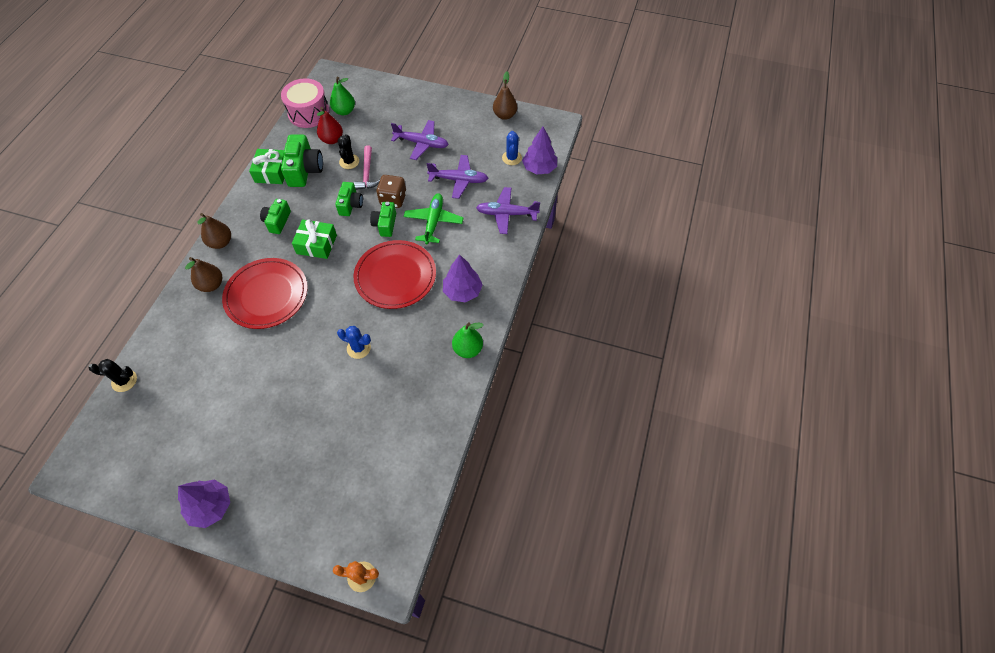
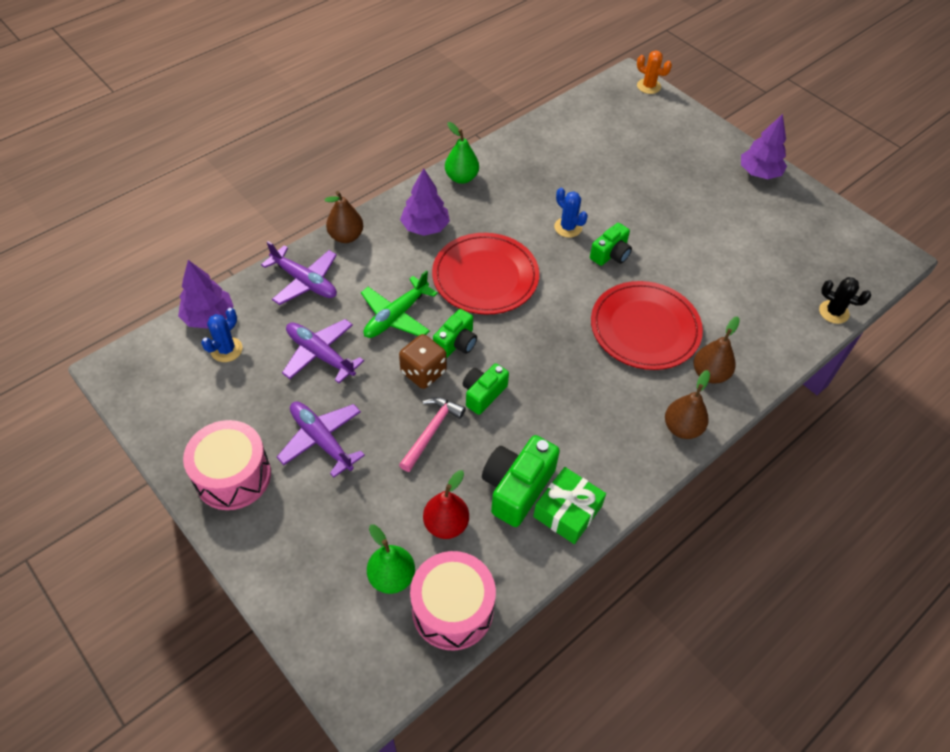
camera: 150 degrees left, 5 degrees down
(277, 221) = (593, 420): green camera -> green camera (610, 254)
(317, 244) = (556, 361): green gift -> none
(349, 162) = (444, 466): black cactus -> none
(450, 111) = (233, 476): none -> pink drum
(505, 115) = (166, 423): brown pear -> brown pear (346, 236)

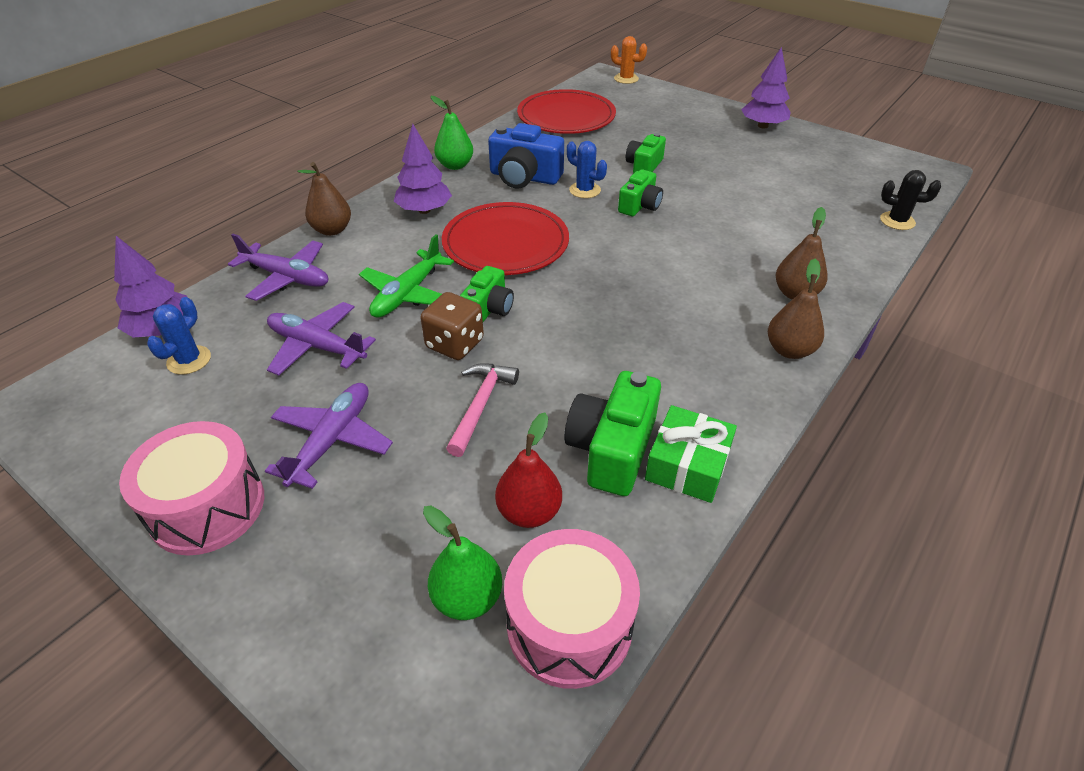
camera: 10 degrees left, 10 degrees down
(321, 440) = (332, 440): purple plane -> purple plane turned 75 degrees clockwise
(483, 394) = (536, 354): green camera -> green camera (644, 166)
(519, 203) = (524, 177): none -> blue camera
(645, 328) = (704, 263): red plate -> red plate (566, 116)

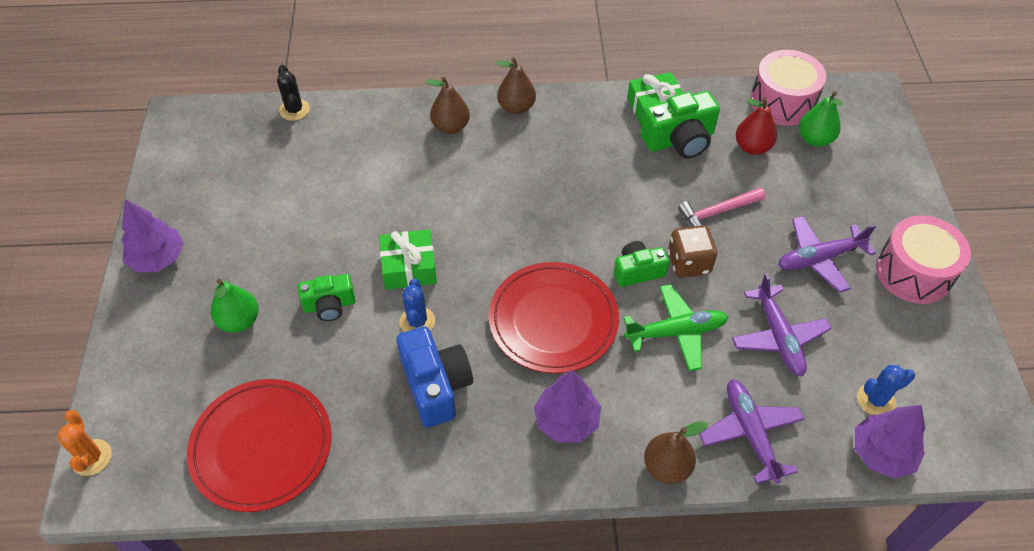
camera: 130 degrees left, 10 degrees up
(455, 165) = (466, 466): green pear -> green pear (239, 321)
(639, 206) = (409, 267): green camera -> green gift

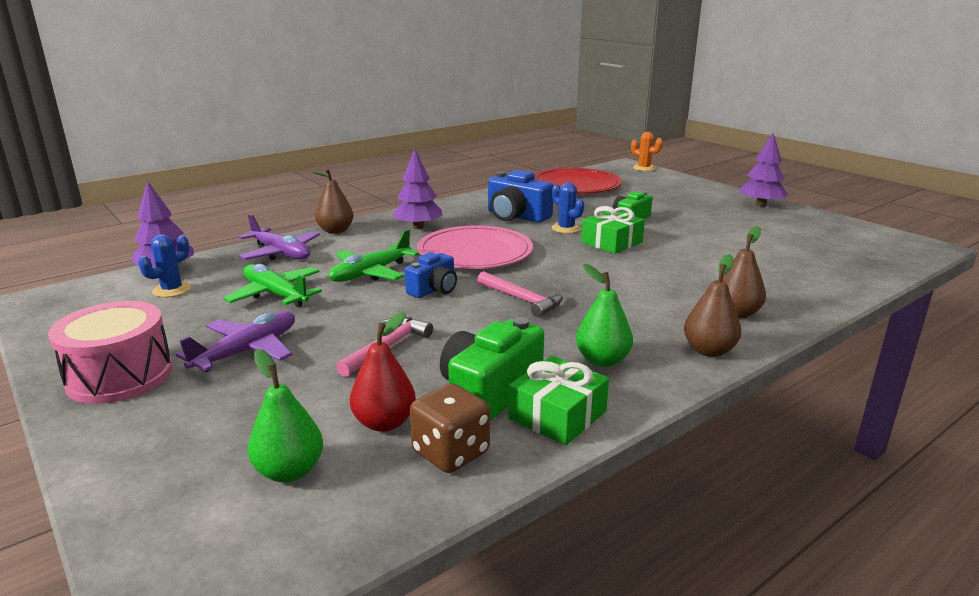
camera: 145 degrees right, 30 degrees down
(239, 321) = (666, 203): green pear -> green pear (602, 360)
(294, 110) = (872, 277): black cactus -> none
(553, 320) = (475, 253): red plate -> pink plate
(579, 219) = (522, 299): none -> pink hammer
(637, 271) = (434, 290): green camera -> blue camera
(689, 263) = (390, 307): brown dice -> brown dice (451, 453)
(778, 337) = (275, 294): purple plane -> green plane
(782, 102) = (370, 508): pink drum -> none

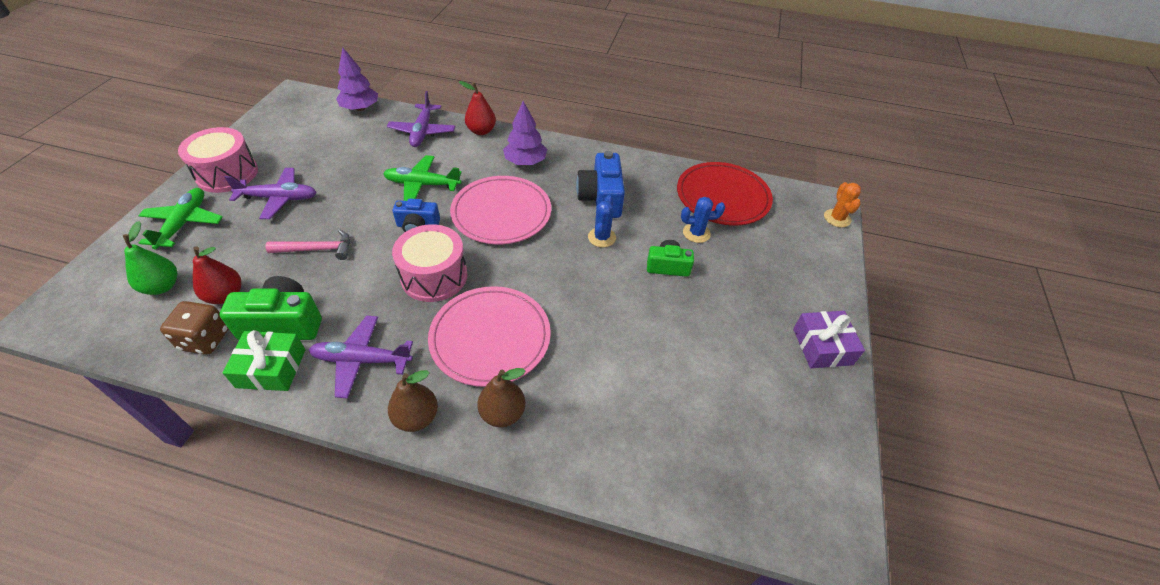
camera: 50 degrees right, 25 degrees up
(172, 290) = (336, 126): blue cactus -> blue cactus (696, 233)
(275, 294) = (359, 165): green plane -> green plane (184, 223)
(335, 231) = (481, 131): brown pear -> red pear
(522, 299) = (434, 276): pink hammer -> pink drum
(602, 360) = (361, 360): green pear -> purple plane
(611, 242) = (596, 277): green gift -> none
(638, 296) = (490, 338): none -> pink plate
(760, 205) = (822, 346): purple tree -> purple gift

